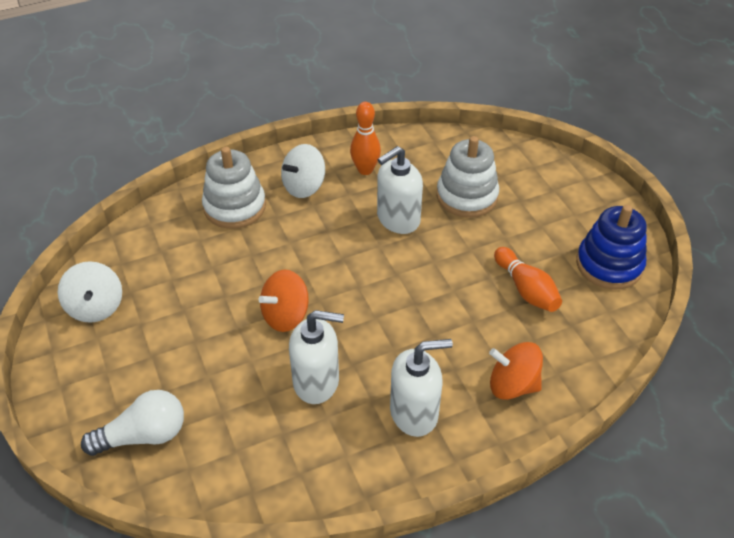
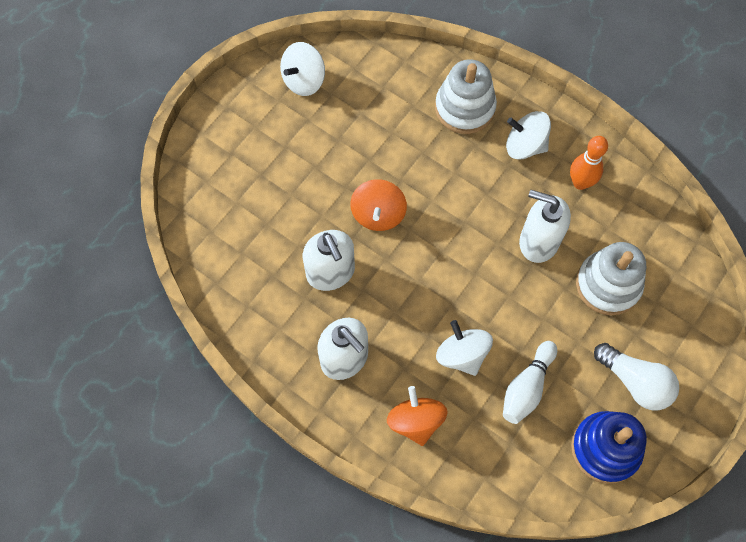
camera: 60 degrees right, 20 degrees up
(143, 435) = (219, 186): white light bulb -> white light bulb (635, 382)
(285, 315) = (378, 214): orange spinning top -> orange spinning top turned 105 degrees counterclockwise
(468, 319) = (462, 355): none -> white spinning top
(526, 289) = (527, 387): orange bowling pin -> white bowling pin

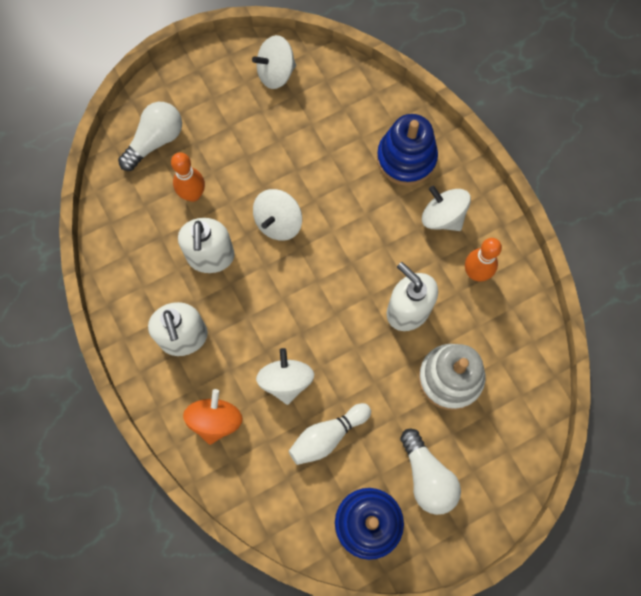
camera: 25 degrees right, 5 degrees up
(221, 189) = (155, 141): none -> white light bulb
(283, 223) = (193, 194): none -> orange bowling pin
(378, 214) = (278, 222): orange spinning top -> white spinning top
(464, 108) = (406, 158): white stacking toy -> blue stacking toy

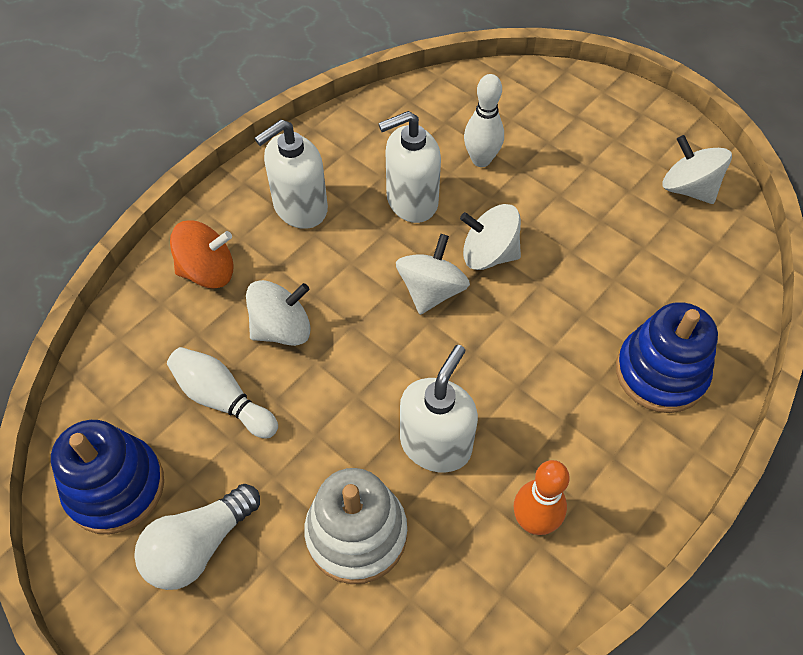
camera: 70 degrees right, 15 degrees down
(155, 141) = (528, 106): white light bulb -> none
(193, 194) = (481, 160): orange bowling pin -> white bowling pin
(442, 217) = (598, 448): white spinning top -> white spinning top (431, 291)

